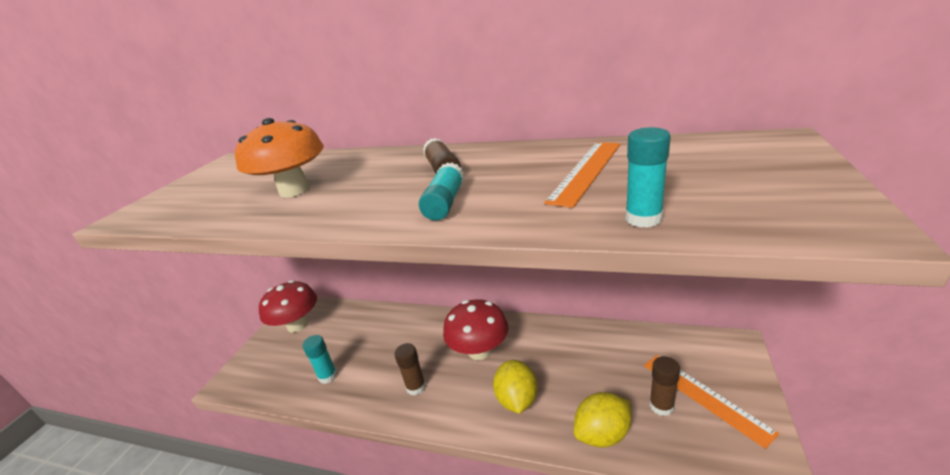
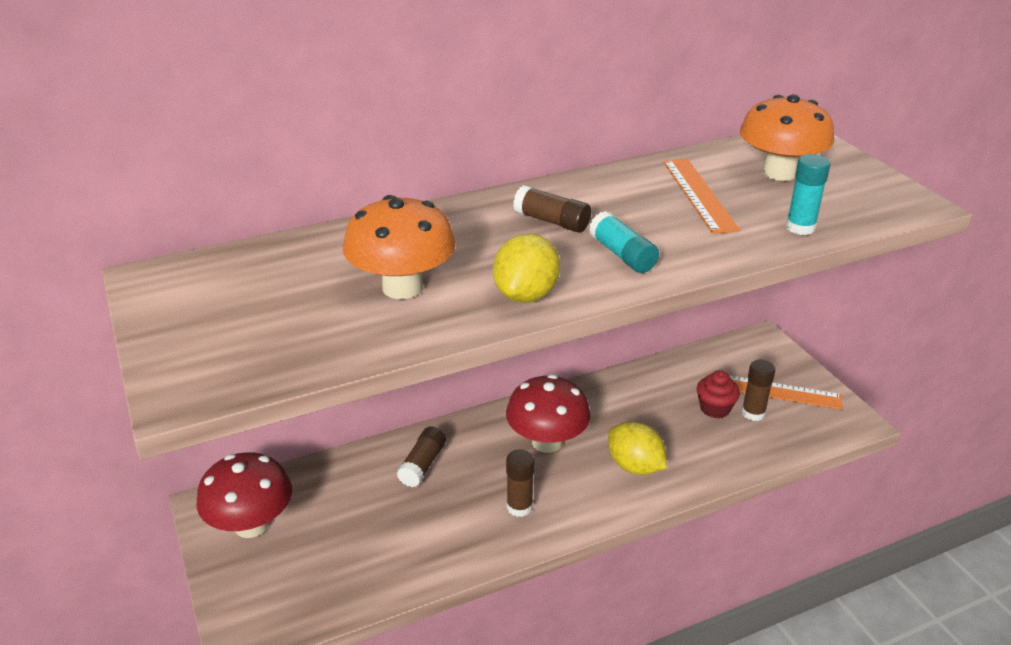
camera: 45 degrees left, 5 degrees up
(328, 376) = (392, 552): turquoise glue stick -> none
(399, 331) = (422, 465): none -> brown glue stick
(602, 434) = (731, 456): yellow lemon -> yellow lemon (526, 295)
(629, 385) = (715, 408): none -> red cupcake
(699, 166) = (779, 173): none -> orange mushroom

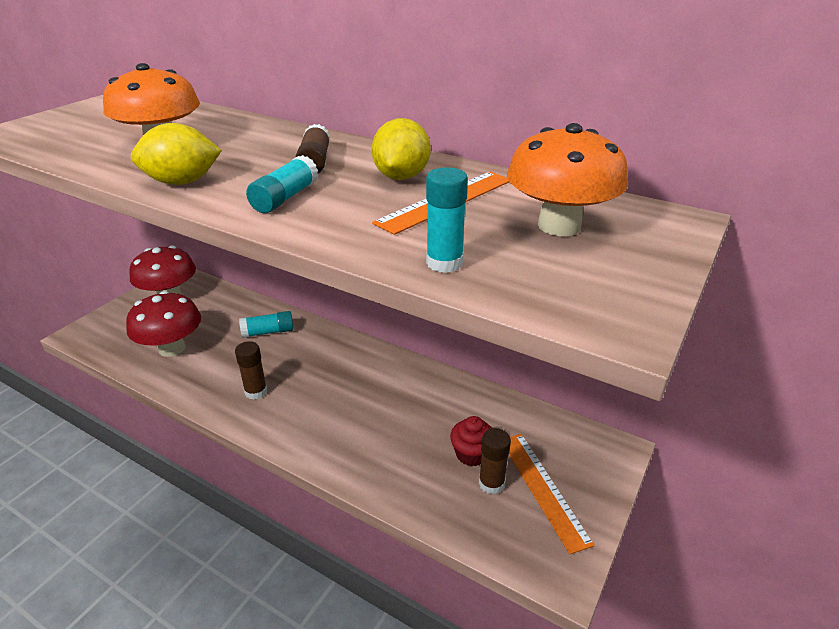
camera: 55 degrees right, 0 degrees up
(422, 465) = (268, 332): brown glue stick -> turquoise glue stick
(547, 442) = (338, 375): red mushroom -> red mushroom (172, 348)
(635, 466) = (348, 433): yellow lemon -> yellow lemon (401, 177)

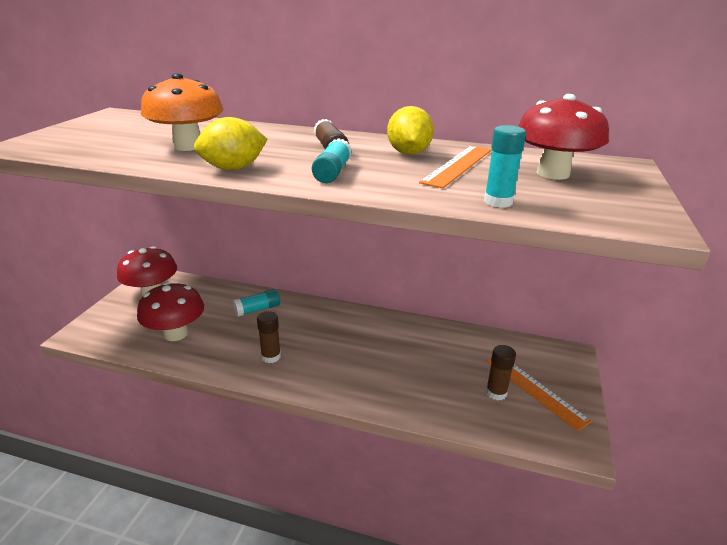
camera: 15 degrees left, 5 degrees down
(471, 454) = (470, 374): red cupcake -> none
(559, 226) = (553, 174): orange mushroom -> red mushroom

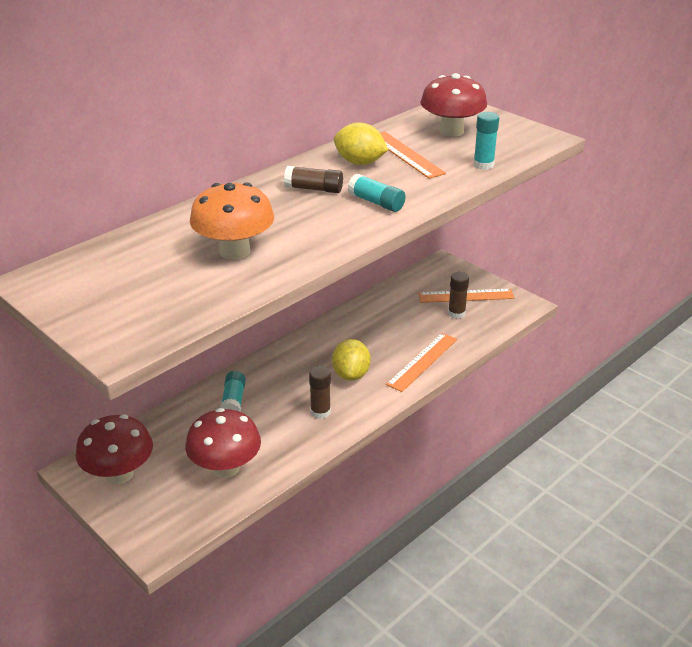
camera: 60 degrees left, 5 degrees up
(233, 168) = (326, 240): yellow lemon -> yellow lemon (351, 374)
(392, 395) = (422, 361): none -> orange ruler

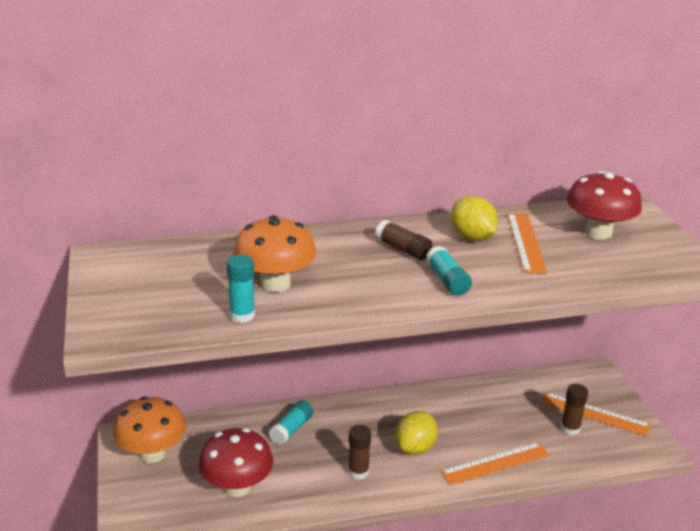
camera: 30 degrees right, 5 degrees down
(119, 474) = (152, 453): red mushroom -> orange mushroom
(483, 165) = (596, 276): turquoise glue stick -> turquoise glue stick (242, 315)

